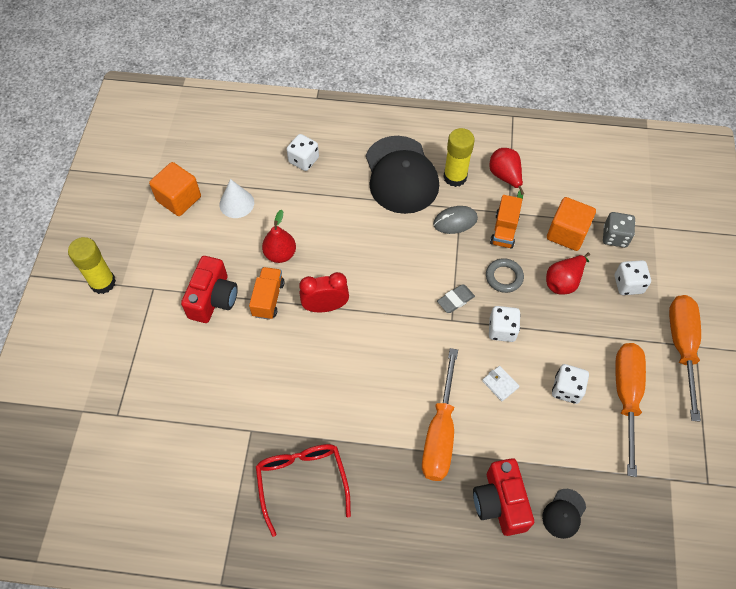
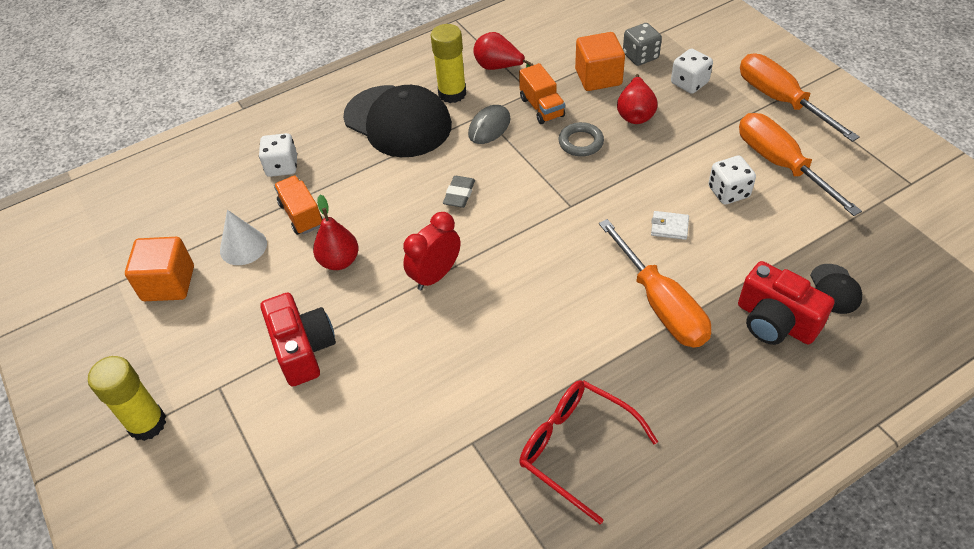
camera: 35 degrees left, 10 degrees down
(268, 299) = (366, 308): orange truck -> orange truck (301, 215)
(455, 300) = (557, 188): grey eraser -> grey eraser (459, 194)
(502, 330) = (624, 184): white dice -> none

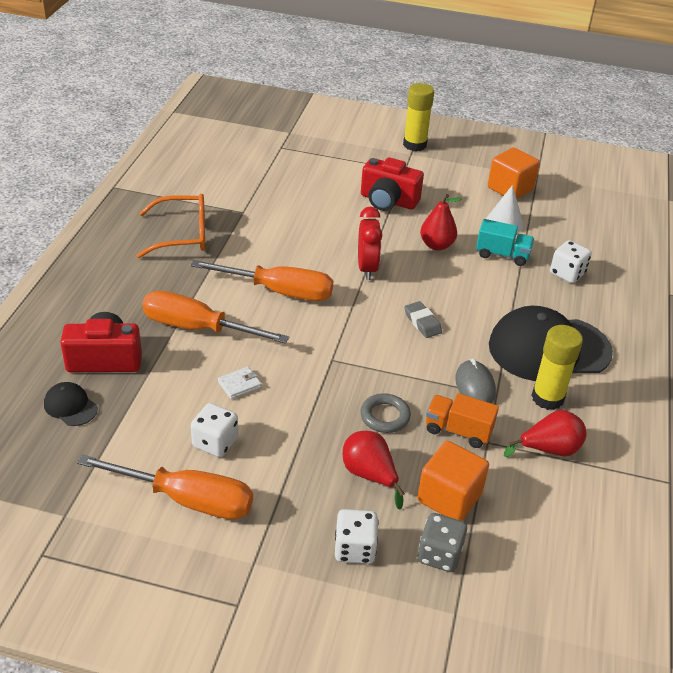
camera: 130 degrees right, 10 degrees down
(301, 215) = (502, 255): orange truck -> turquoise truck
(577, 449) = (182, 235): red glasses -> orange glasses
(781, 101) = (240, 586): orange screwdriver -> orange screwdriver (279, 291)

